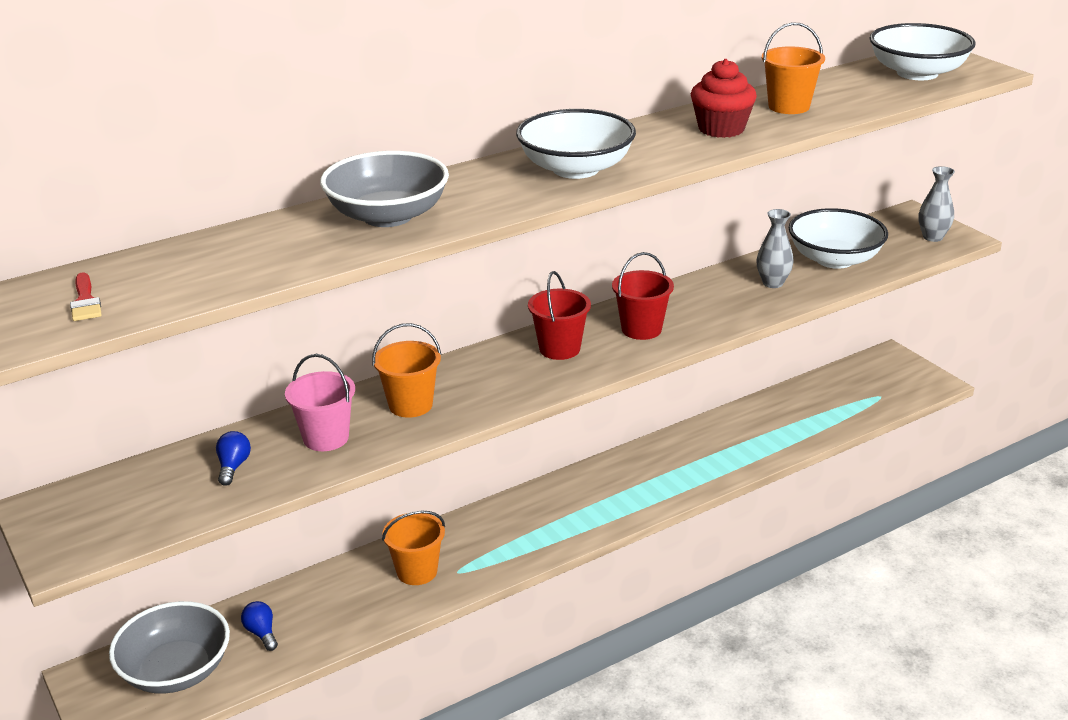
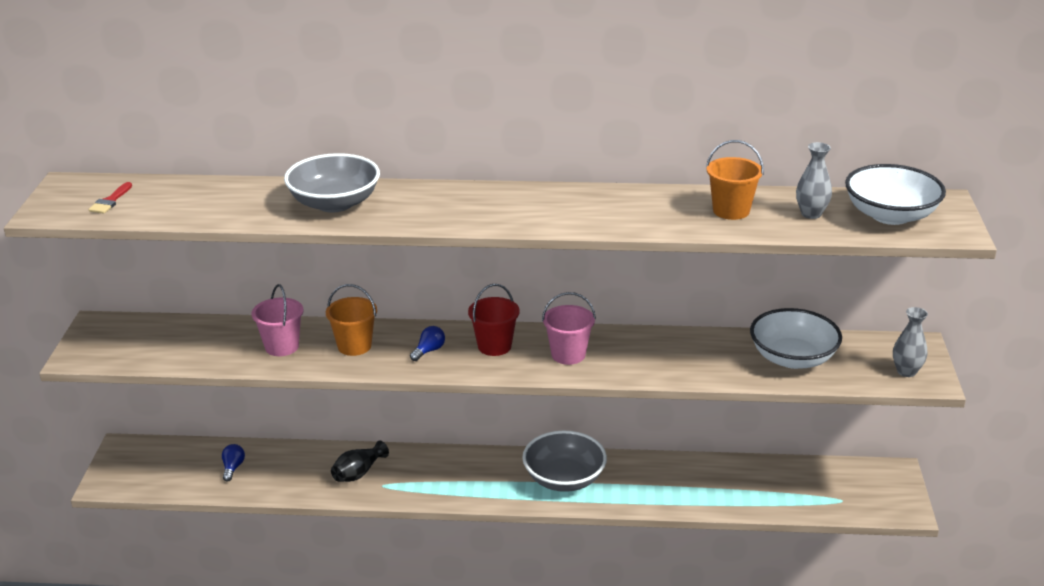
camera: 35 degrees right, 0 degrees up
(176, 670) = (168, 467): grey bowl -> grey bowl (564, 479)
(233, 467) = (213, 343): blue light bulb -> blue light bulb (429, 351)
(417, 571) = (358, 473): orange bucket -> black vase
(576, 169) = (497, 210): white bowl -> none
(641, 329) = (568, 355): red bucket -> pink bucket
(721, 129) = (648, 212): red cupcake -> none
(772, 283) = (714, 358): grey vase -> grey vase (811, 214)

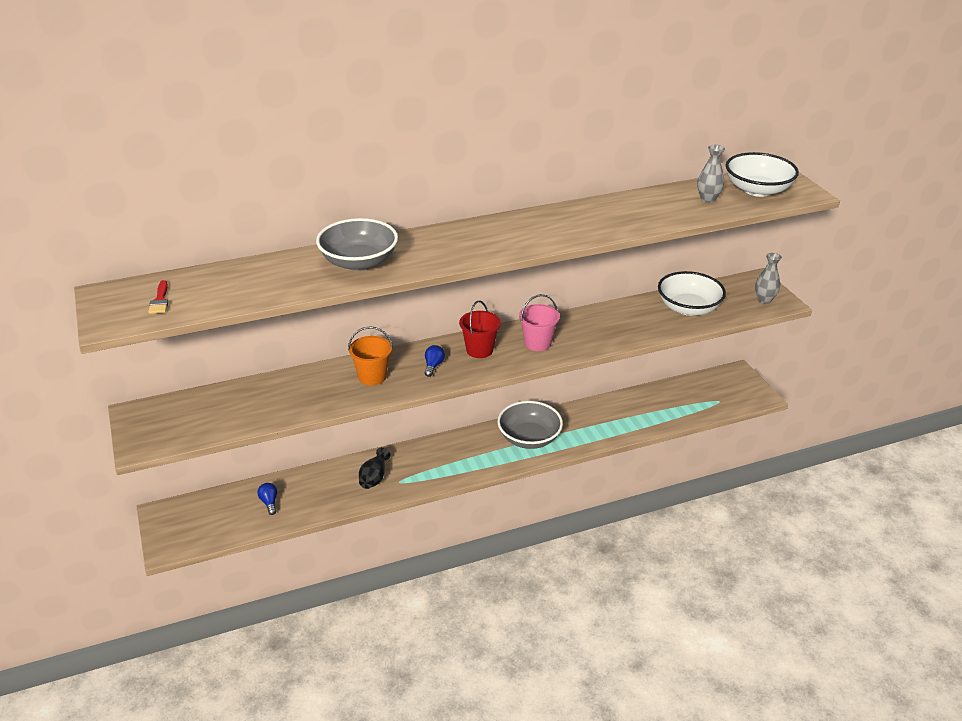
camera: 25 degrees left, 5 degrees up
(282, 346) = (313, 392): pink bucket -> none
(731, 211) = (654, 207): orange bucket -> none

